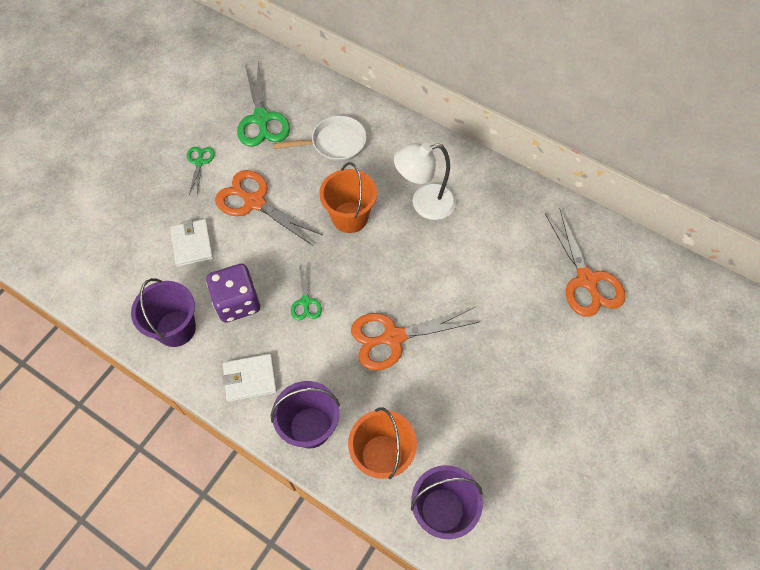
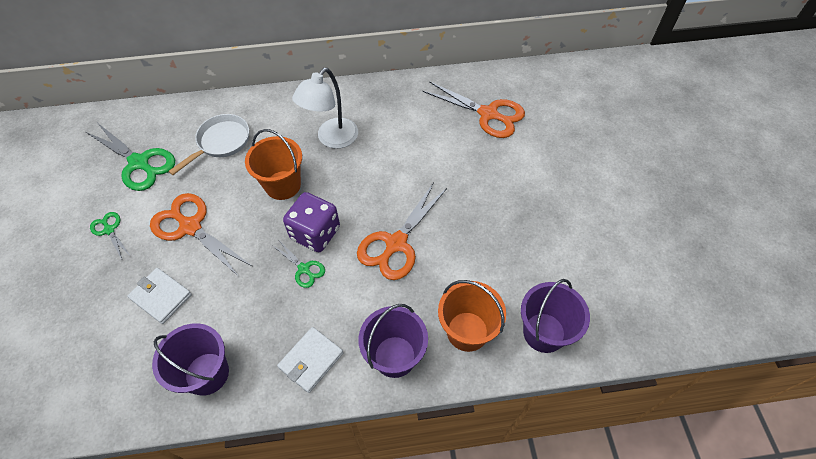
camera: 40 degrees left, 5 degrees down
(237, 302) = (245, 311): purple dice -> purple dice (315, 233)
(255, 202) = (190, 227): orange scissors -> orange scissors turned 45 degrees clockwise

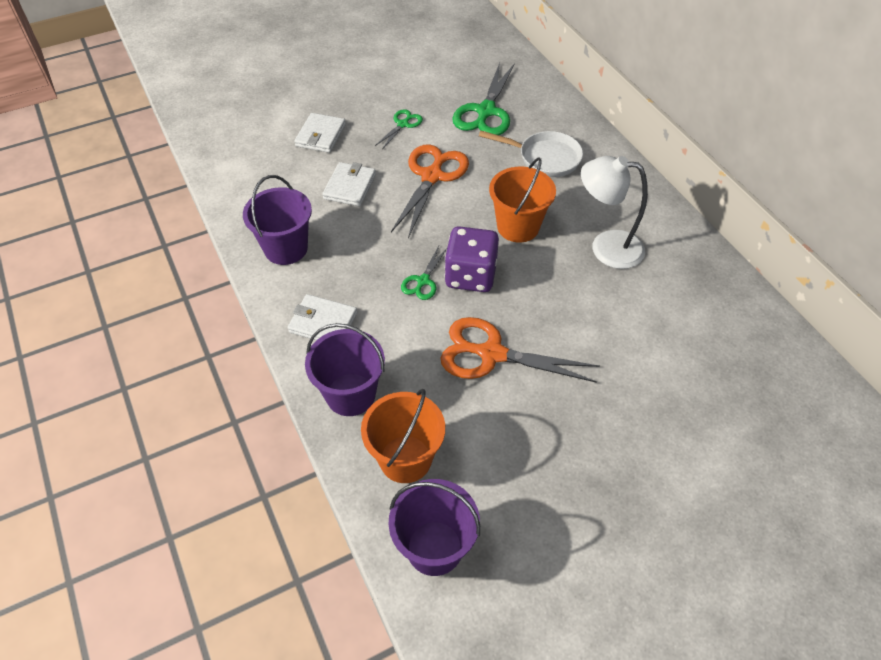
camera: 70 degrees right, 5 degrees down
(73, 305) = (320, 135): none -> white wallet
(488, 114) = (754, 400): orange scissors -> none

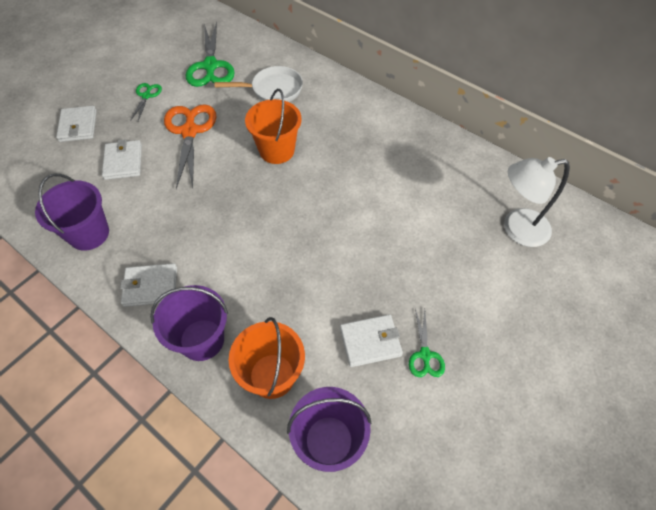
camera: 25 degrees left, 5 degrees up
(423, 281) = (220, 220): green scissors -> green scissors (425, 355)
(470, 276) = (257, 202): purple dice -> none
(492, 354) = (302, 260): orange scissors -> none
(527, 468) = (370, 342): none -> white wallet
(606, 247) = (349, 145): white lamp -> white lamp (516, 229)

